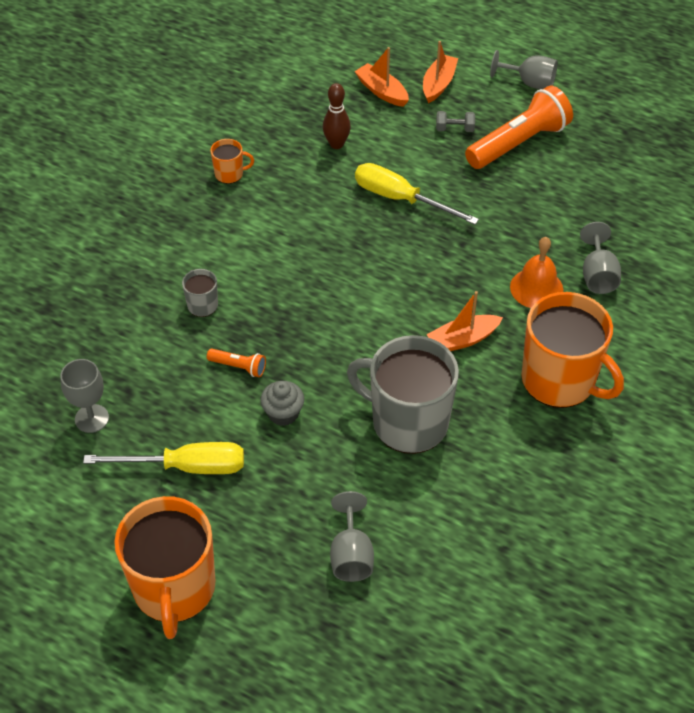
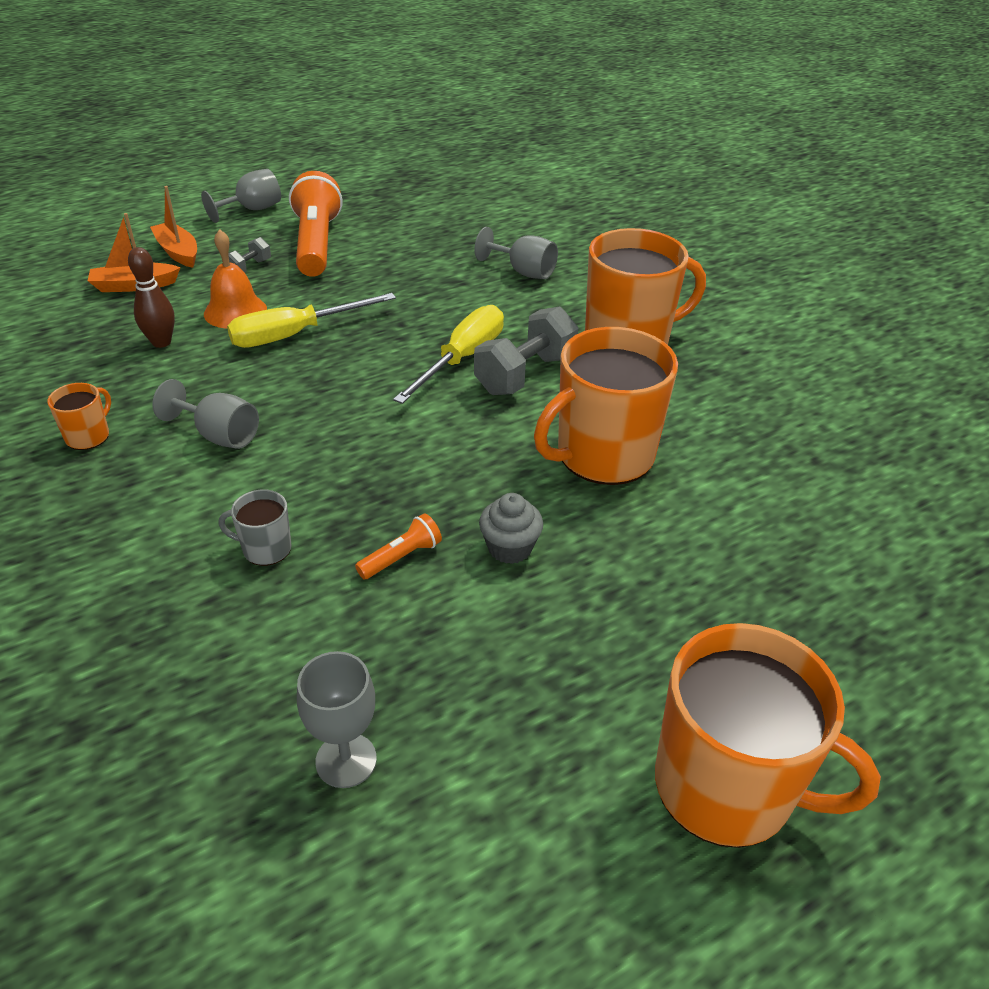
camera: 60 degrees left, 10 degrees down
(185, 467) = (522, 682): yellow screwdriver -> yellow screwdriver (462, 359)
(351, 555) = (763, 578): grey goblet -> grey goblet (219, 435)
(408, 422) = (603, 455): grey mug -> orange mug
(462, 340) = (525, 374): orange boat -> grey dumbbell
(536, 288) = (504, 307): orange bell -> orange bell (235, 311)

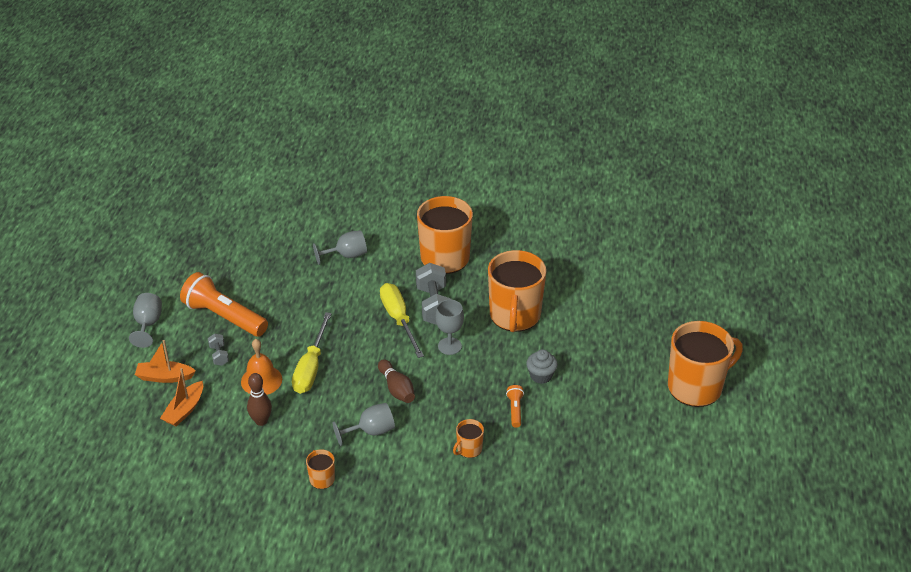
camera: 50 degrees left, 0 degrees up
(265, 548) = (469, 449): grey mug -> orange mug
(327, 418) = (397, 389): none -> brown bowling pin
(346, 760) = (602, 475): grey goblet -> grey goblet (449, 346)

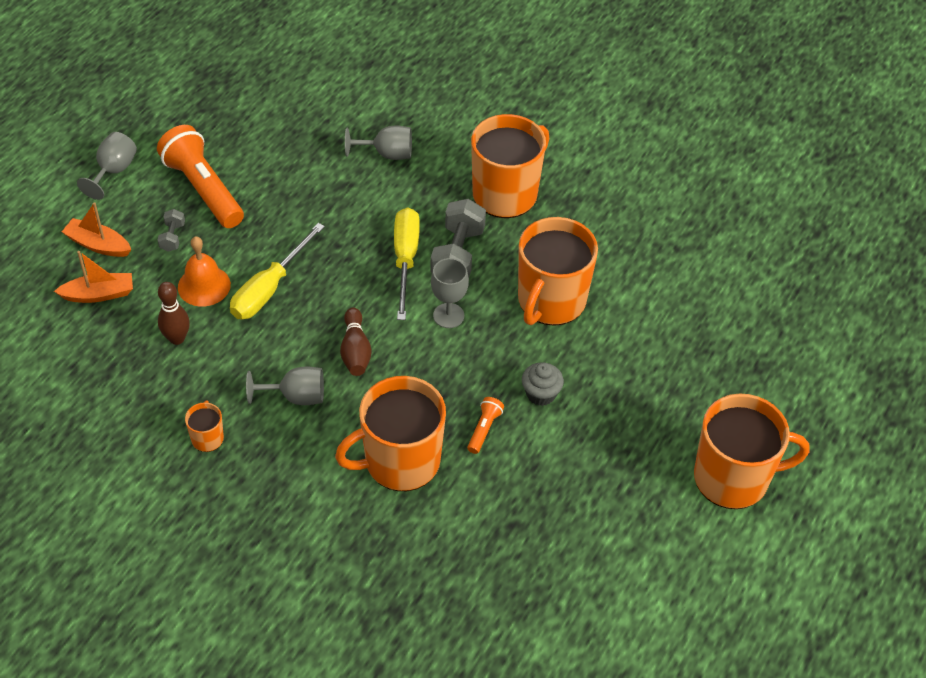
camera: 20 degrees right, 10 degrees up
(184, 410) = (99, 294): orange boat -> orange boat turned 150 degrees counterclockwise
(469, 449) = (400, 461): orange mug -> orange mug, size x2.29

